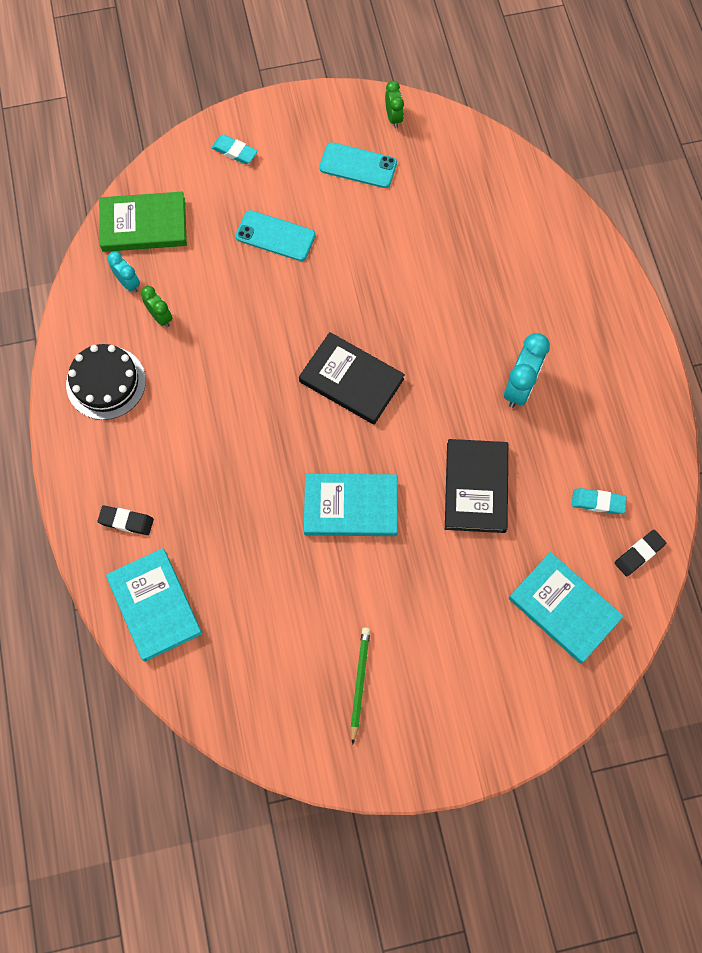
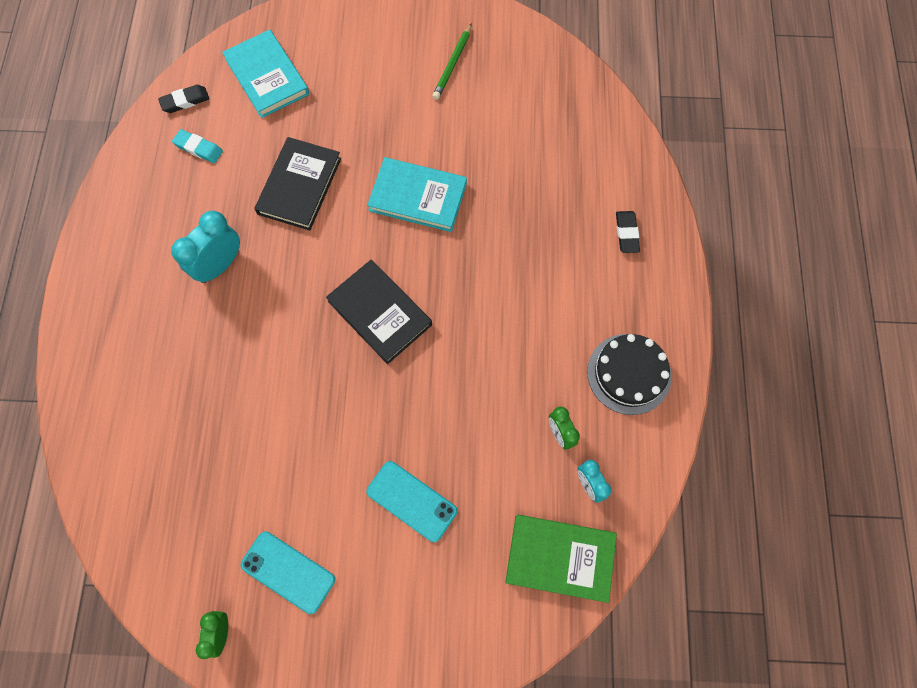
camera: 165 degrees left, 0 degrees up
(126, 521) = (626, 233): black eraser -> black eraser turned 60 degrees clockwise
(155, 605) = (611, 158): turquoise book -> none
(234, 151) = (430, 635): turquoise eraser -> none

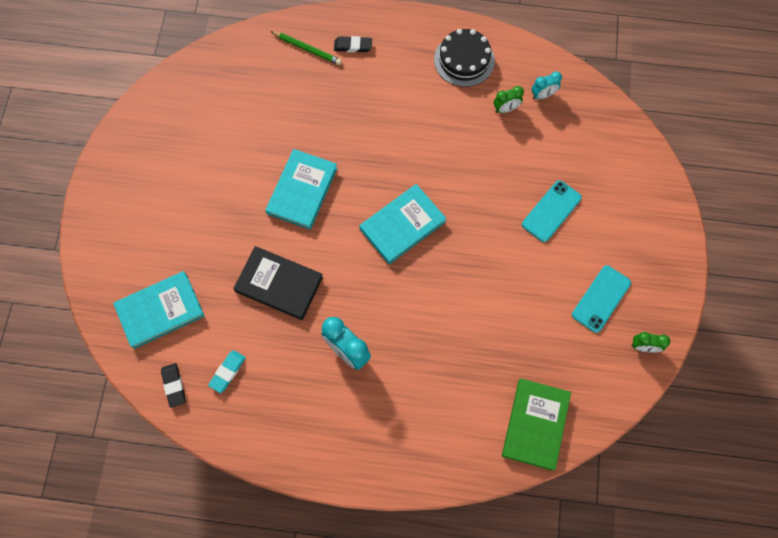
camera: 85 degrees left, 0 degrees up
(380, 313) = (402, 225): black book -> turquoise book
(452, 64) = (176, 154): green pencil -> green pencil (307, 49)
(560, 558) = (592, 119): green book -> green book (535, 424)

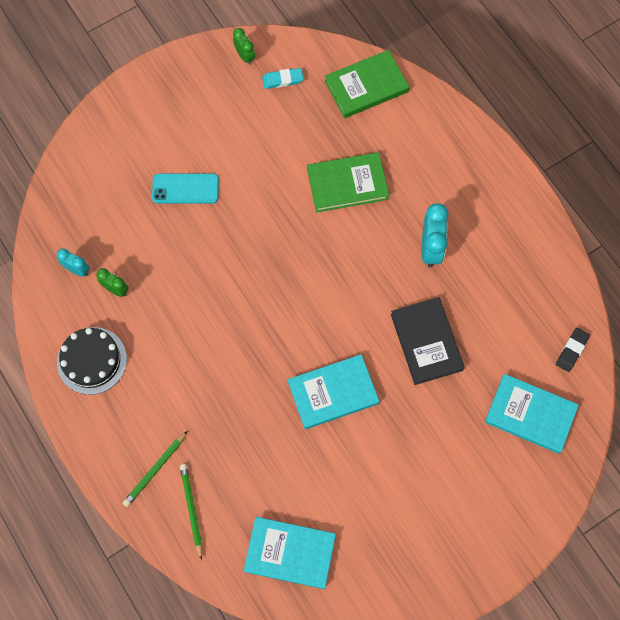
camera: 130 degrees left, 0 degrees up
(227, 372) = (525, 320): turquoise eraser -> turquoise eraser (282, 80)
(353, 46) = (155, 470): black eraser -> green pencil
(402, 225) = (294, 289): turquoise book -> turquoise book (290, 553)
(456, 333) = (347, 184): none -> green book
(601, 299) = (231, 106): turquoise phone -> none

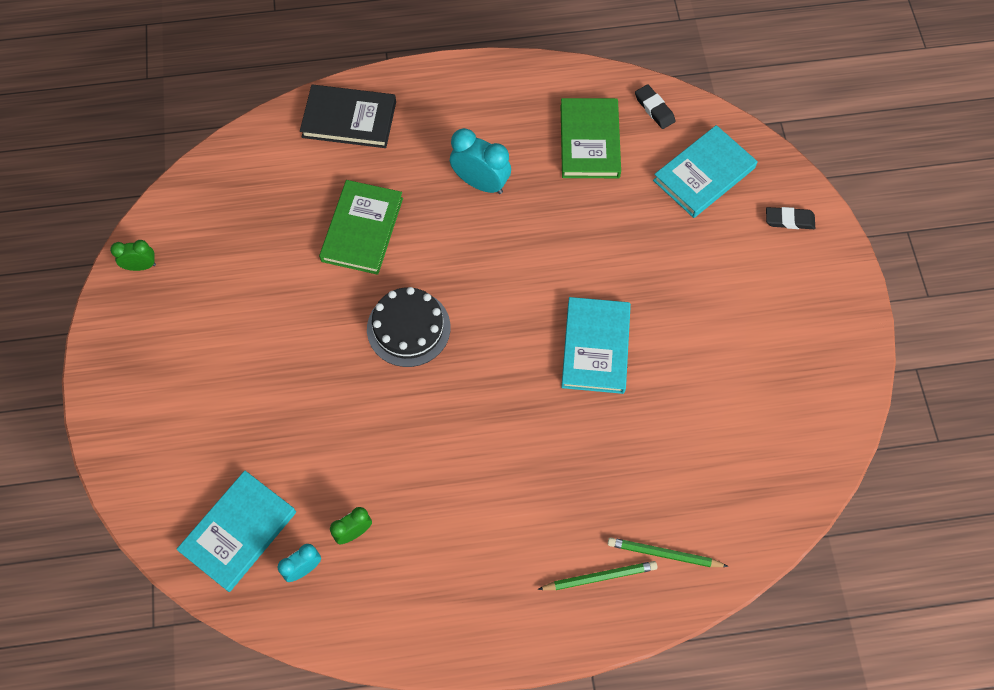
camera: 65 degrees left, 5 degrees down
(92, 360) = (430, 597): black cake -> black cake (408, 328)
(155, 470) = (600, 577): green pencil -> green pencil turned 75 degrees counterclockwise
(185, 189) = (270, 400): turquoise phone -> none
(282, 80) = (196, 240): turquoise eraser -> none
(290, 553) = (756, 468): turquoise book -> turquoise book (239, 532)
(366, 86) = (257, 161): green book -> green book (589, 141)
(426, 342) = (582, 232): black book -> black book (349, 119)
(523, 500) = (789, 220): none -> black eraser

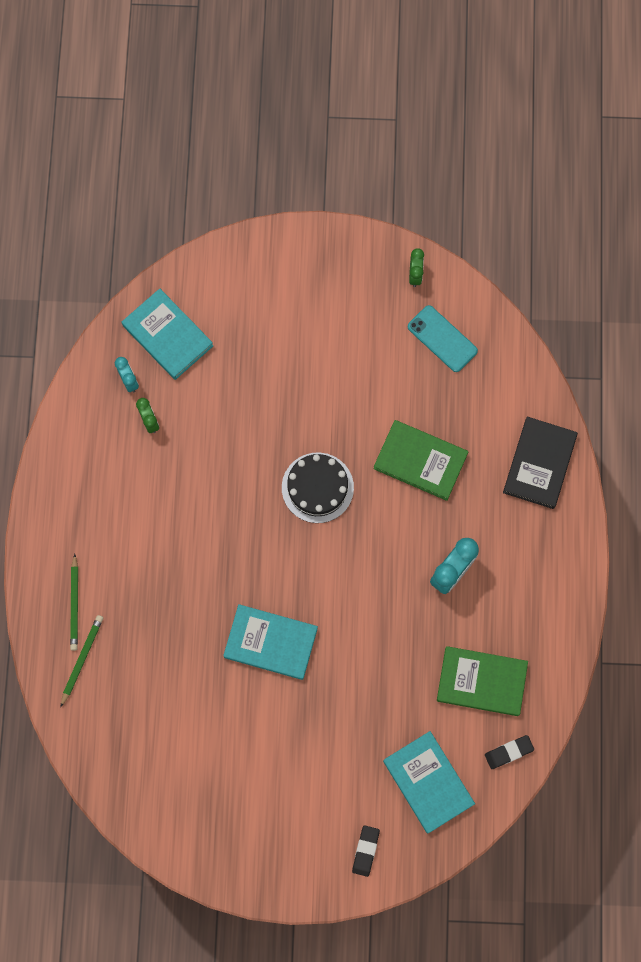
camera: 100 degrees right, 10 degrees up
(217, 228) = (442, 339): none -> turquoise phone

